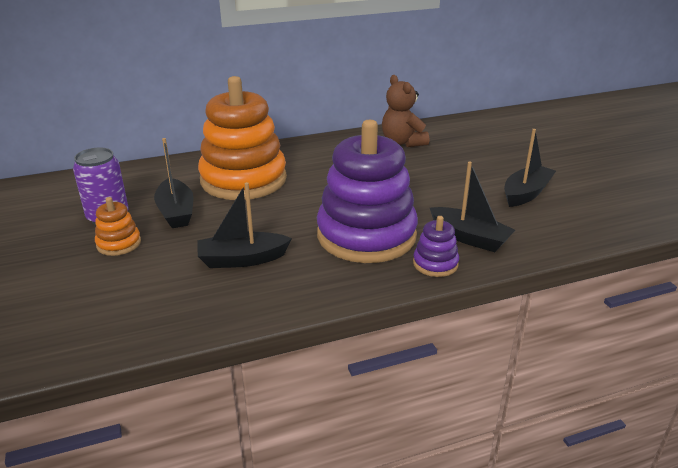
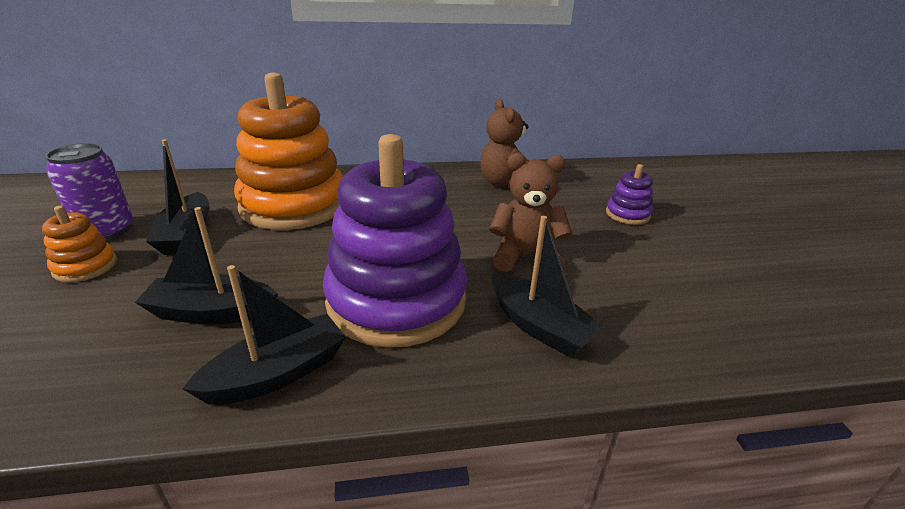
camera: 10 degrees right, 0 degrees up
(435, 264) = (471, 363): purple stacking toy -> purple stacking toy (627, 214)
(442, 195) = (525, 257): none -> brown teddy bear
(526, 193) = (642, 269): black boat -> black boat (277, 374)

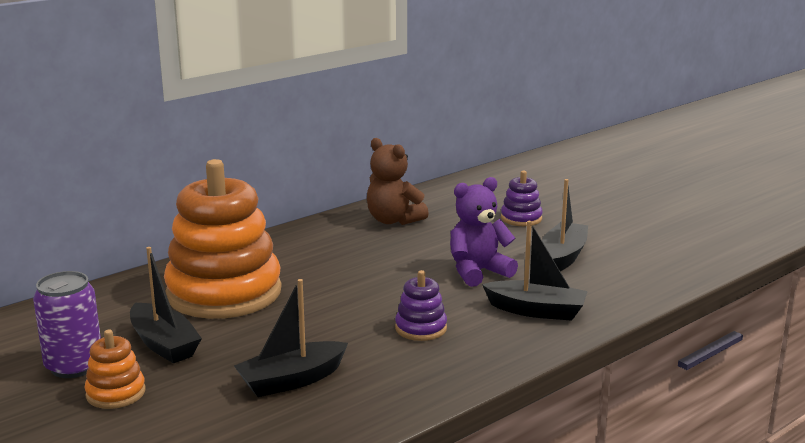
camera: 30 degrees left, 10 degrees down
(277, 374) = (399, 391): black boat -> black boat (563, 256)
(396, 300) = (421, 328): purple stacking toy -> purple stacking toy, size x0.42
(525, 257) = (478, 272): brown teddy bear -> purple teddy bear

